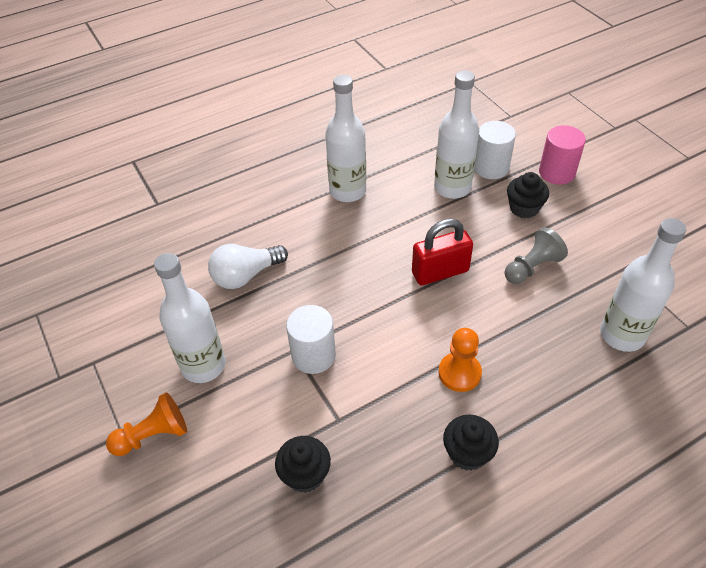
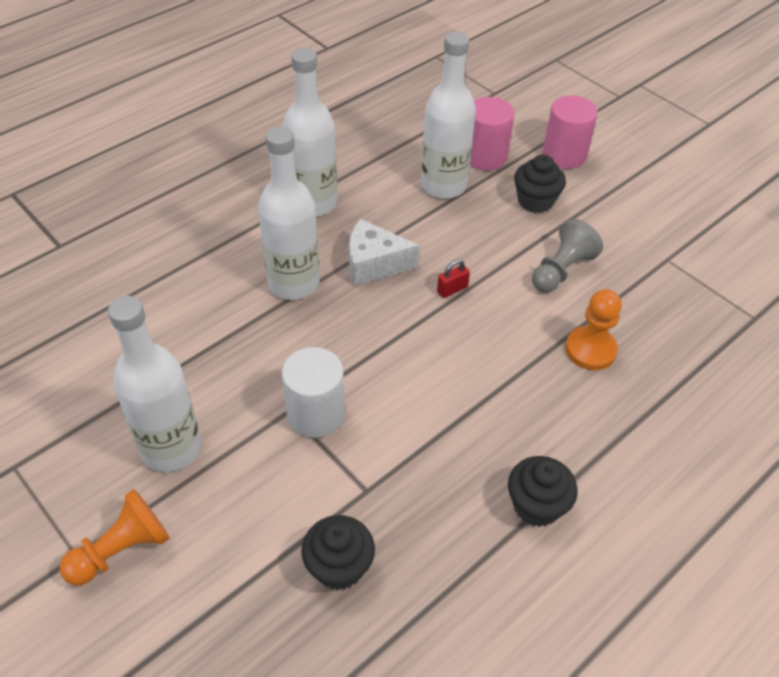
camera: 15 degrees left, 0 degrees up
(246, 275) = (203, 324): white light bulb -> none
(383, 244) = (374, 264): none -> white cheese
(440, 272) = (452, 289): red padlock -> red padlock, size x0.44
(459, 373) = (504, 409): orange pawn -> orange pawn (590, 350)
(491, 167) = (485, 156): white cylinder -> pink cylinder
(622, 335) = (683, 337): white bottle -> white bottle (294, 283)

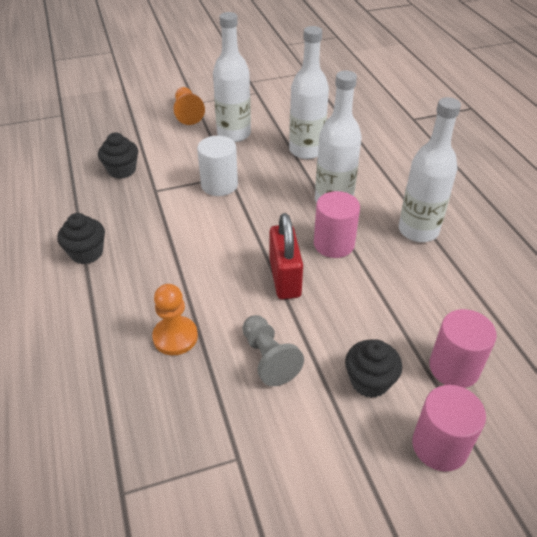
camera: 115 degrees right, 5 degrees down
(374, 264) = (334, 244): white cheese -> pink cylinder
(443, 185) = (416, 318): white bottle -> white bottle (306, 150)
(452, 289) = (285, 278): red padlock -> red padlock, size x2.26

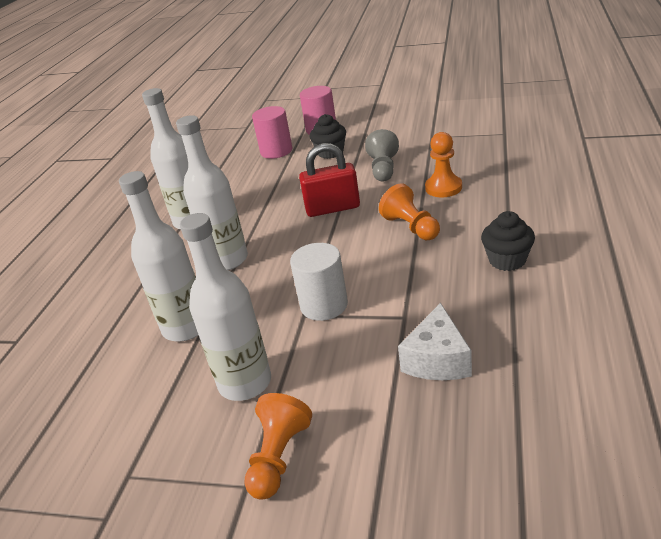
camera: 145 degrees left, 10 degrees down
(122, 170) = (437, 360): black cupcake -> white cheese
(187, 271) = (411, 227): none -> orange pawn
(285, 278) = (332, 208): red padlock -> red padlock turned 60 degrees clockwise
(334, 244) = (269, 224): pink cylinder -> none

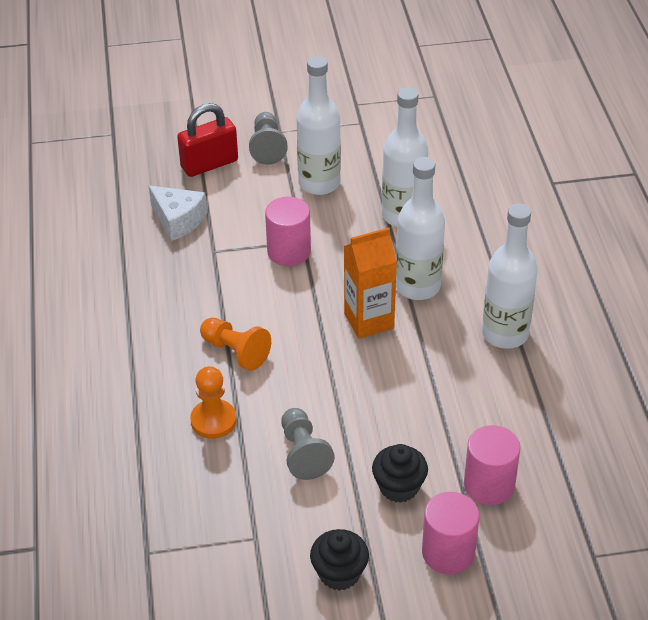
camera: 155 degrees right, 10 degrees up
(278, 457) = (267, 147): orange pawn -> grey pawn
(287, 239) = (369, 321): none -> orange carton
(324, 305) = (289, 251): white cylinder -> pink cylinder
(332, 208) = (339, 372): red padlock -> red padlock (209, 164)
(437, 360) = (178, 220): white cheese -> white cheese turned 135 degrees clockwise
(507, 260) = (131, 319): black cupcake -> black cupcake (339, 573)

